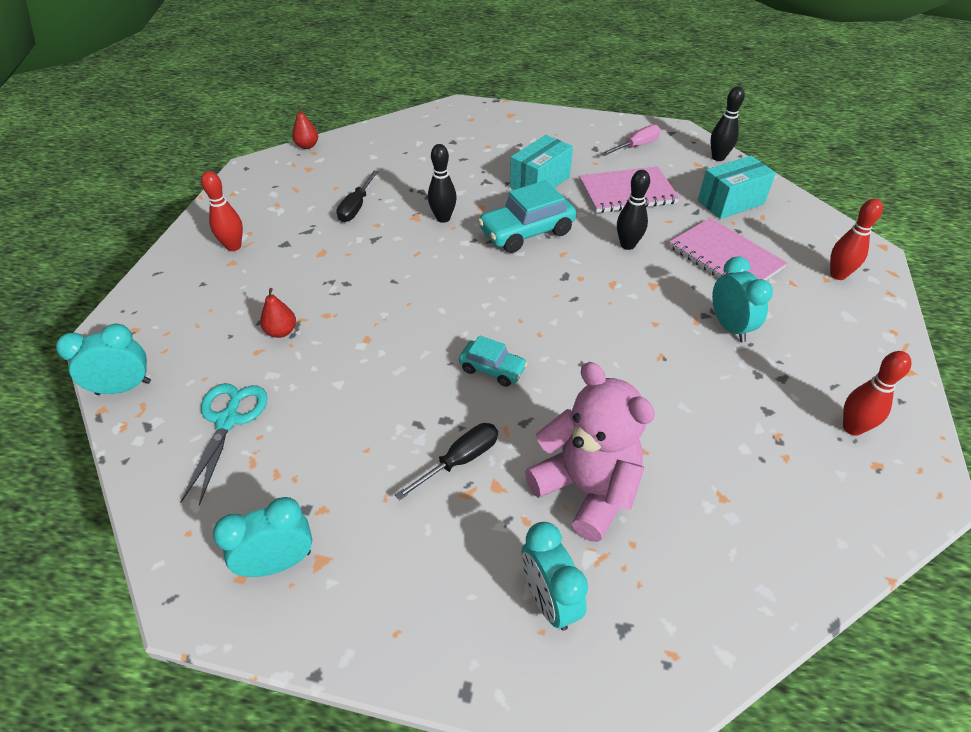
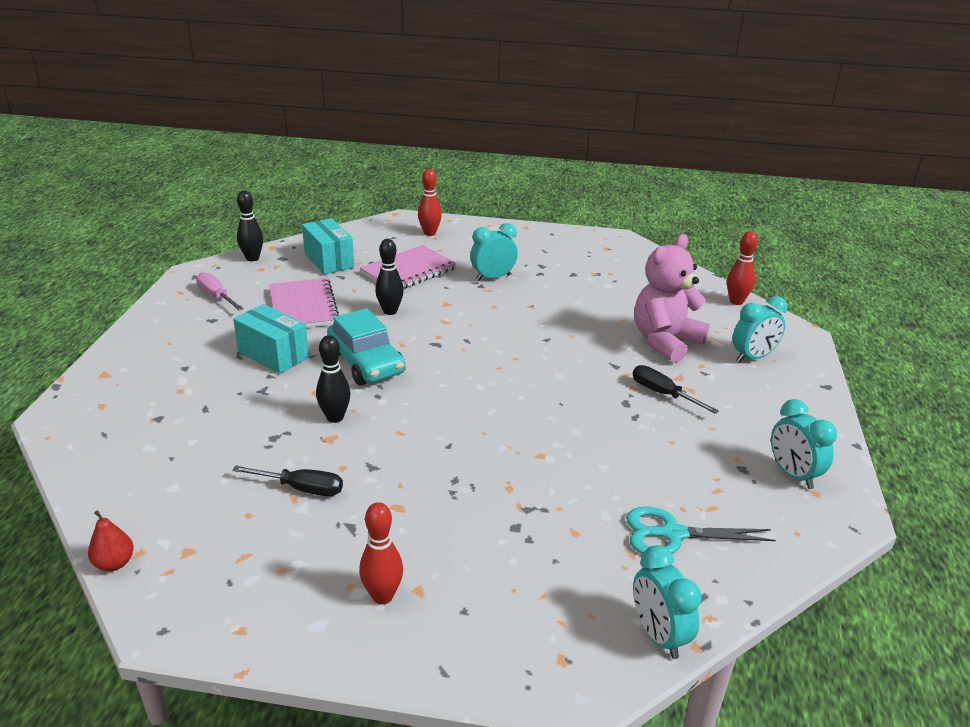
camera: 95 degrees left, 15 degrees down
(281, 331) = (541, 518): red pear -> none
(492, 369) = (563, 381): turquoise car -> none
(852, 428) = (579, 250): red bowling pin -> red bowling pin (736, 301)

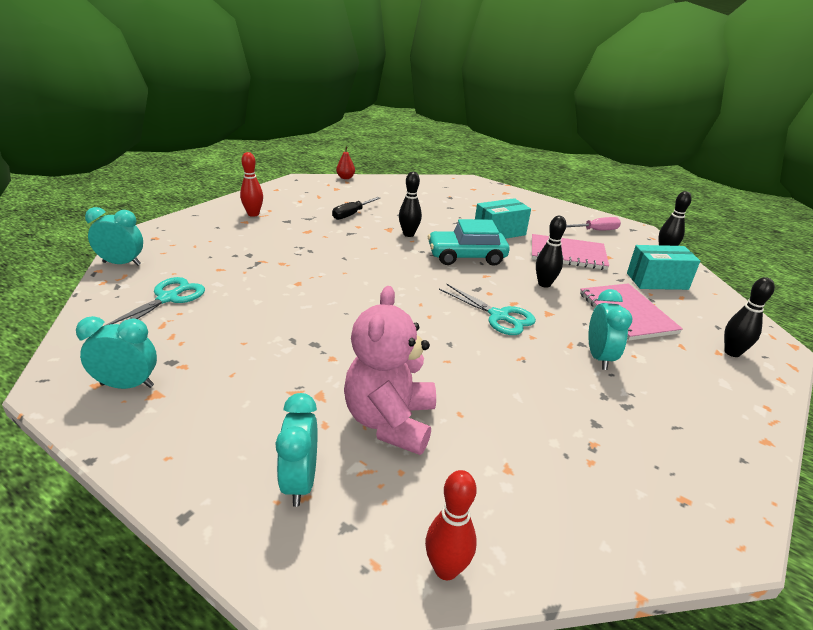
camera: 115 degrees right, 0 degrees up
(429, 233) = (732, 352): red bowling pin -> black bowling pin
(477, 324) = (499, 316): none -> turquoise scissors
(663, 394) = (305, 370): black screwdriver -> none
(665, 342) = (390, 421): pink teddy bear -> pink teddy bear turned 150 degrees counterclockwise

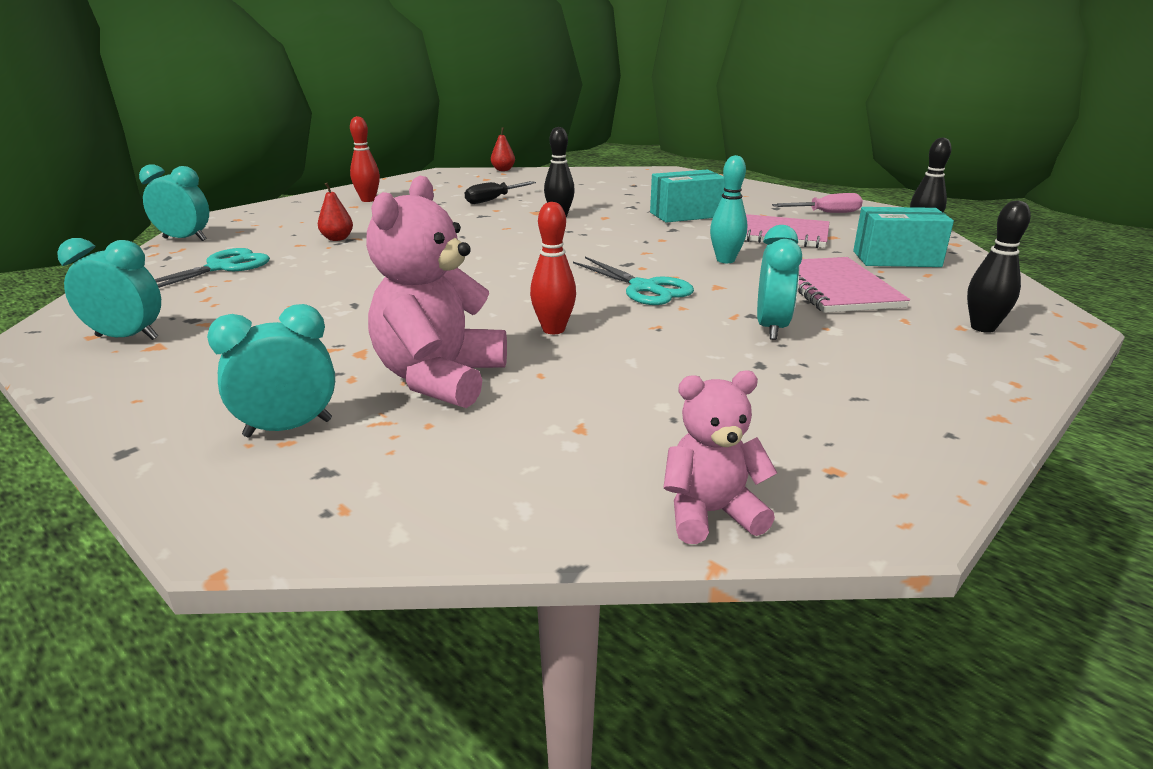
camera: 10 degrees right, 5 degrees down
(248, 262) = (337, 239): none -> red pear
(300, 482) = (288, 428): turquoise clock -> turquoise clock turned 60 degrees clockwise
(446, 569) = (438, 519): red bowling pin -> red bowling pin (553, 329)
(466, 257) = (627, 235): turquoise car -> none
(544, 284) = (725, 260): black bowling pin -> turquoise bowling pin
(621, 548) = (710, 513): none -> pink teddy bear

